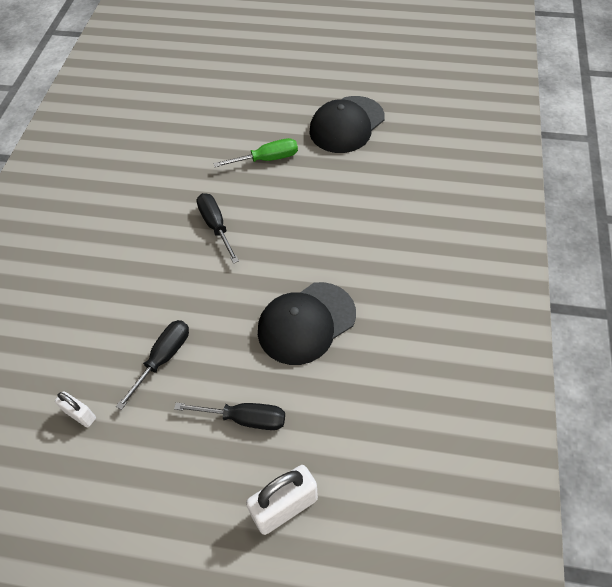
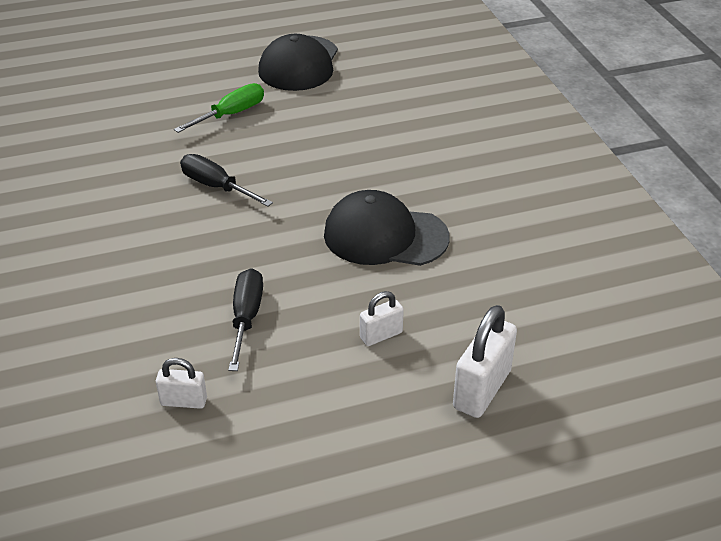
camera: 30 degrees left, 15 degrees down
(244, 418) = (381, 335): black screwdriver -> white padlock
(306, 323) = (385, 236): black cap -> black cap turned 75 degrees clockwise

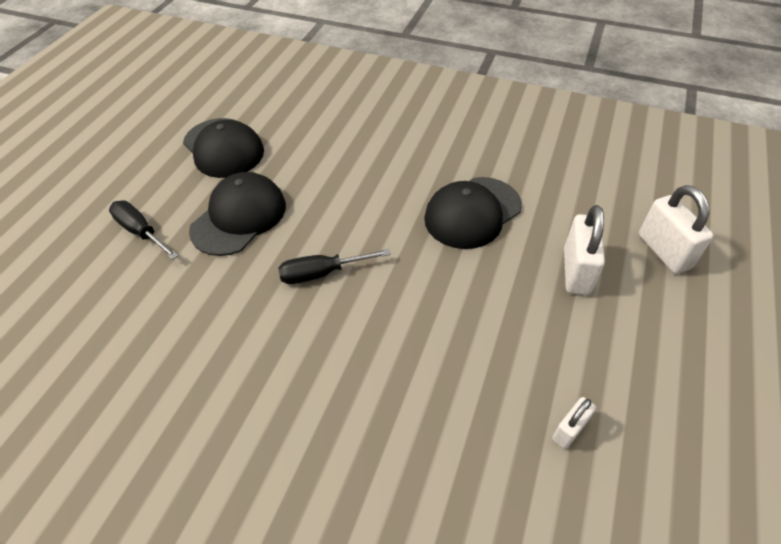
camera: 50 degrees left, 10 degrees up
(230, 114) = (239, 217): green screwdriver -> black cap
(246, 318) = (499, 338): black screwdriver -> black screwdriver (141, 232)
(381, 335) = (576, 271): white padlock -> white padlock, size x1.75

